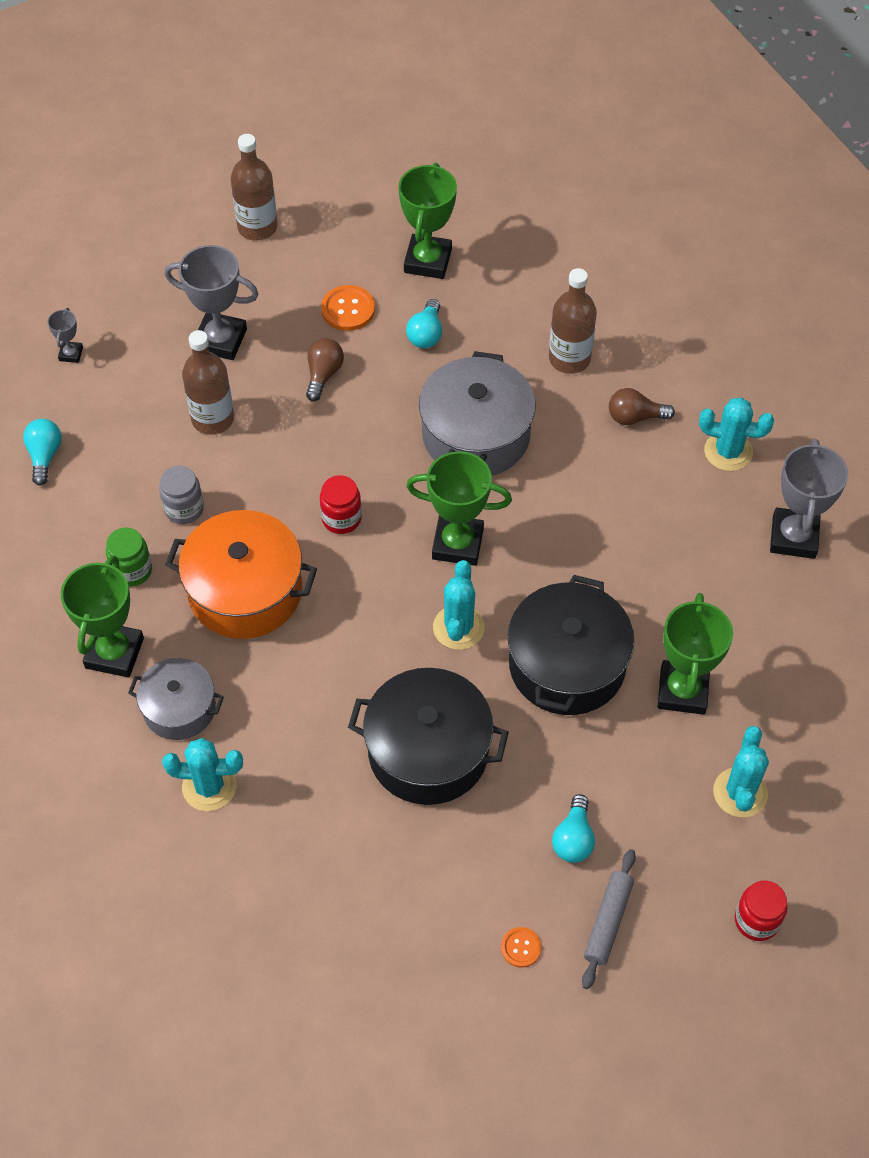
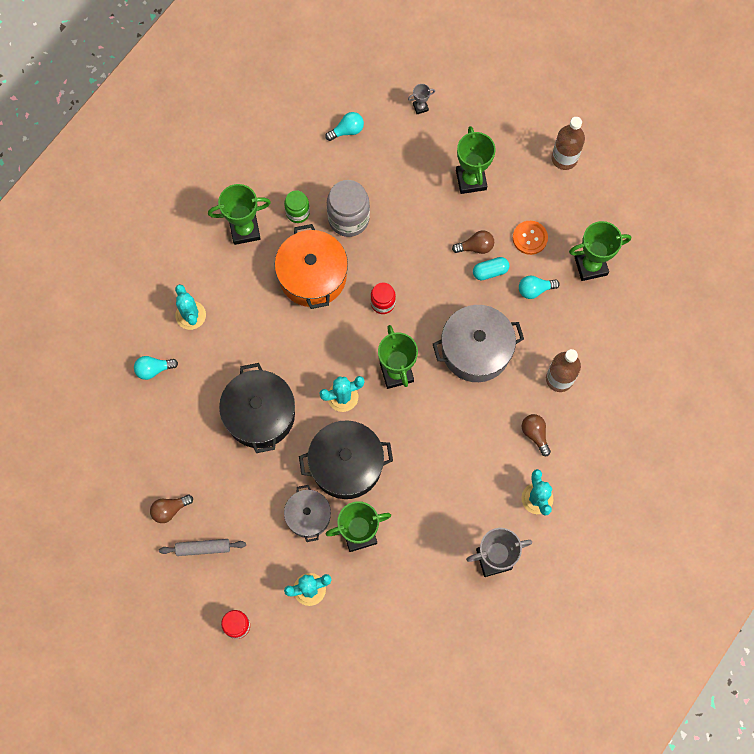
camera: 65 degrees right, 15 degrees up
(179, 708) = (228, 278): grey pot -> grey pot (308, 516)
(184, 509) = (348, 219): grey jar -> grey jar, size x1.72
(212, 419) = (415, 203): brown bottle -> none
(220, 340) = (471, 180): grey trophy -> green trophy
(370, 373) = (490, 271): none -> turquoise capsule
(521, 948) = (170, 510): orange button -> brown light bulb
(573, 838) = (242, 511): turquoise light bulb -> turquoise light bulb (154, 369)

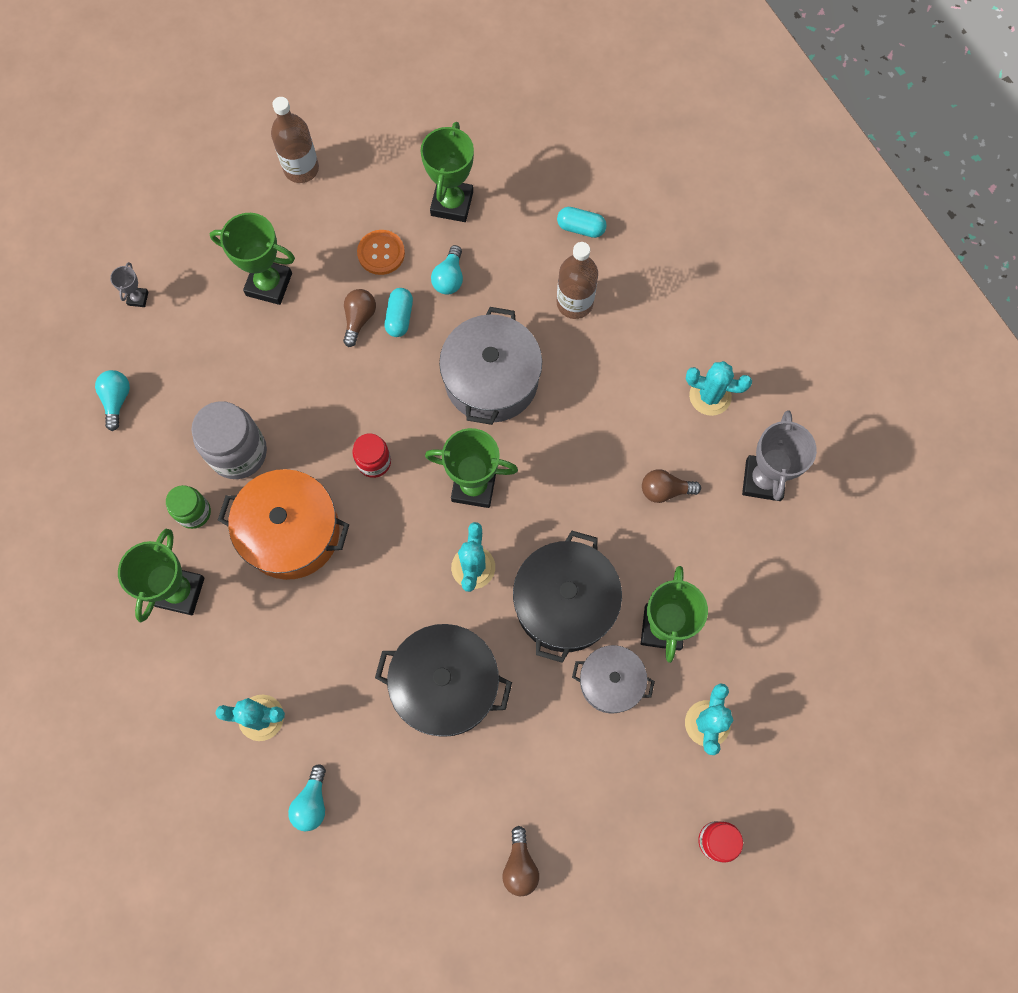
camera: 65 degrees left, 0 degrees up
(203, 548) = (593, 842): grey rolling pin -> none
(535, 434) = (630, 361): brown light bulb -> brown light bulb (665, 490)
(618, 358) = (581, 228): none -> turquoise capsule

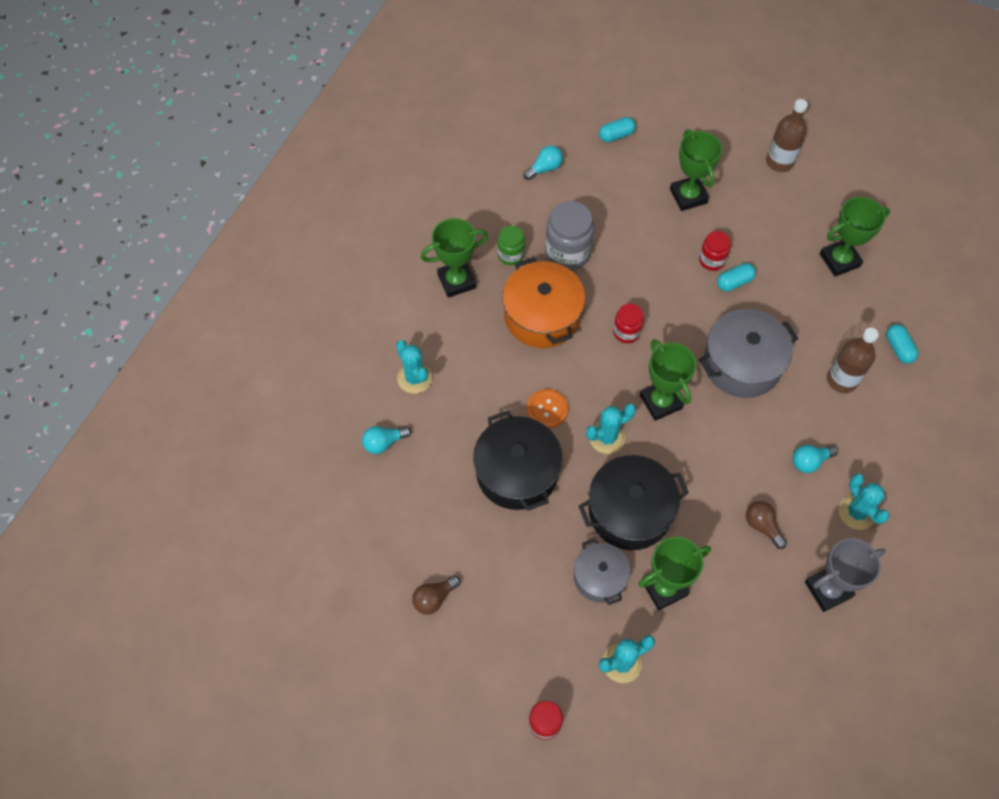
camera: 55 degrees right, 10 degrees down
(138, 298) = (616, 135): grey trophy -> turquoise capsule
(359, 319) = (712, 260): brown light bulb -> red jar
(381, 253) = (767, 243): orange button -> orange button (547, 409)
(449, 278) = (787, 293): turquoise light bulb -> turquoise light bulb (810, 461)

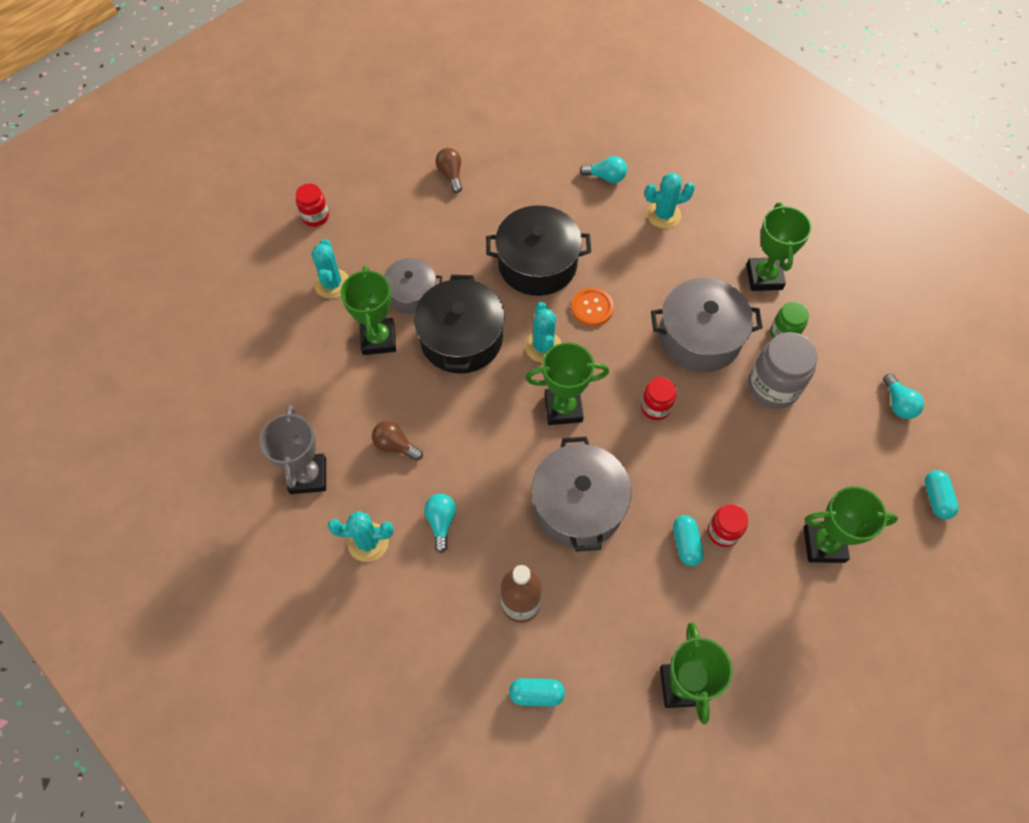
camera: 110 degrees right, 0 degrees up
(384, 443) = (606, 177): turquoise light bulb -> turquoise light bulb turned 105 degrees clockwise
(542, 316) = (699, 337): orange pot -> grey pot
(762, 526) = (395, 445): brown light bulb -> brown light bulb turned 135 degrees counterclockwise
(779, 162) = (856, 684): brown bottle -> none

